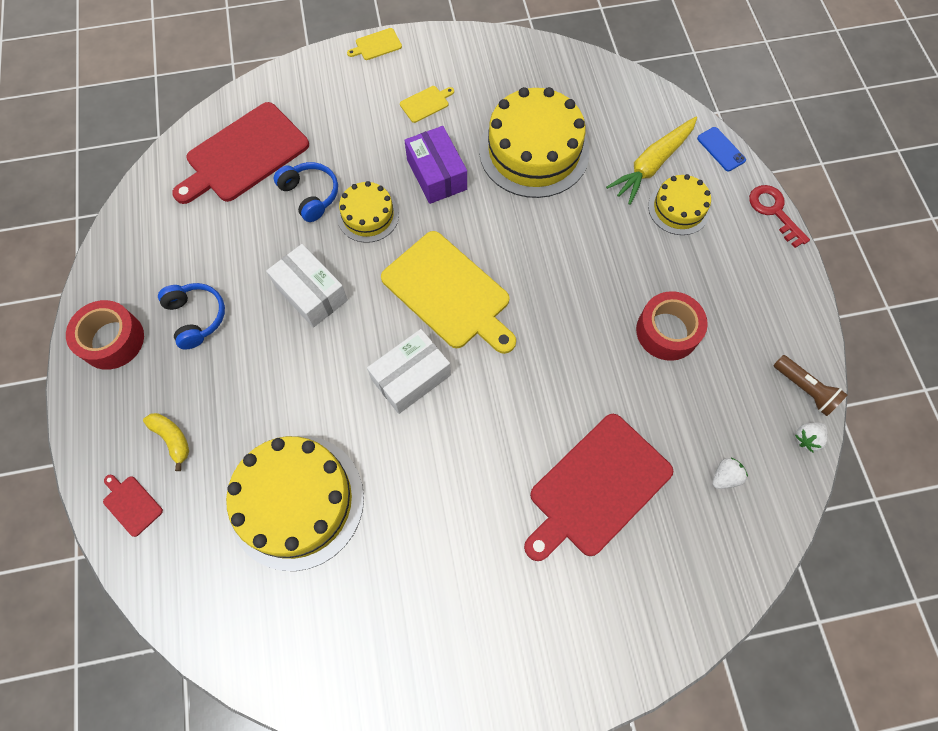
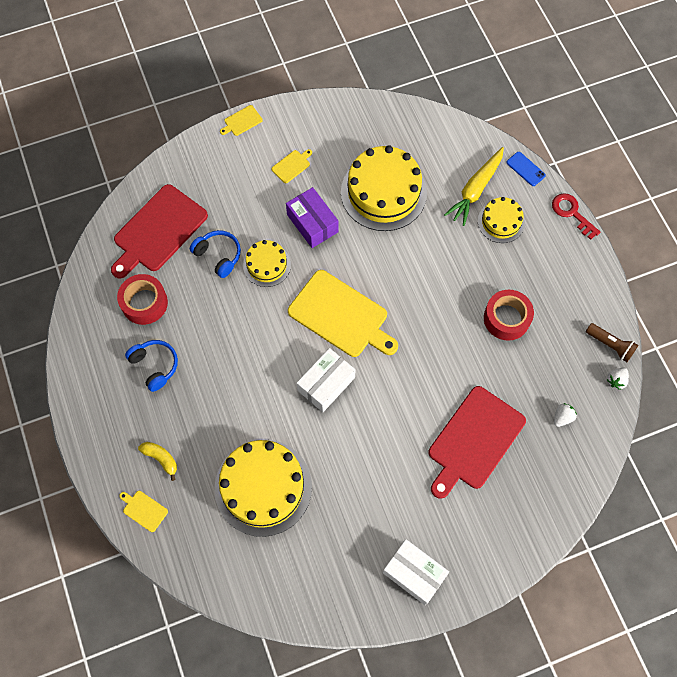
camera: 10 degrees left, 0 degrees up
(112, 340) = (95, 393): red tape -> red tape (144, 303)
(131, 504) = (144, 510): red cutting board -> yellow cutting board
(311, 293) = (237, 333): white box -> white box (414, 573)

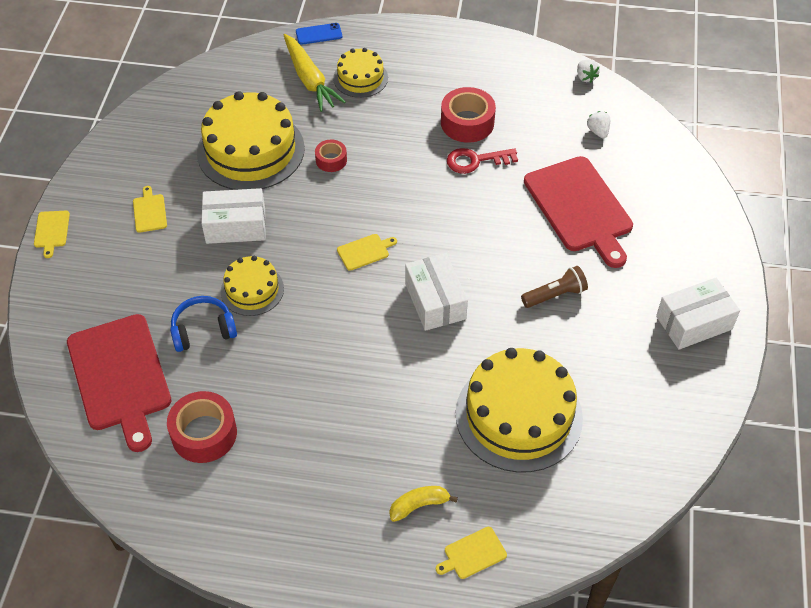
camera: 60 degrees left, 15 degrees down
(155, 366) = (295, 459): blue headphones -> none
(312, 223) = (235, 226): purple box -> white box
(341, 315) = (365, 251): yellow cutting board -> yellow cutting board, size x0.42
(408, 248) = (331, 160): none -> red tape
(572, 213) = (393, 25): red key -> red key (476, 161)
(610, 345) = (547, 64): brown flashlight -> brown flashlight (555, 295)

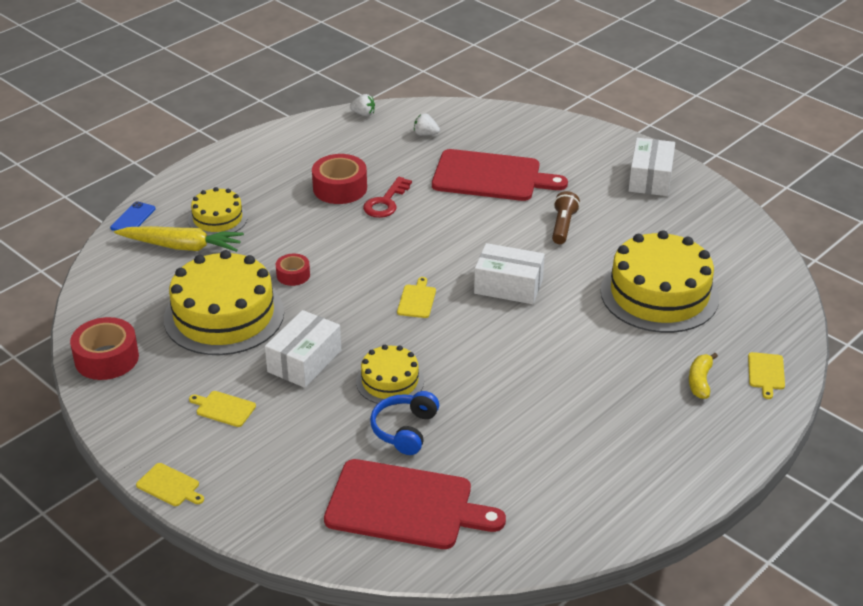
camera: 55 degrees left, 15 degrees down
(204, 433) = (521, 475): red tape -> red tape (106, 358)

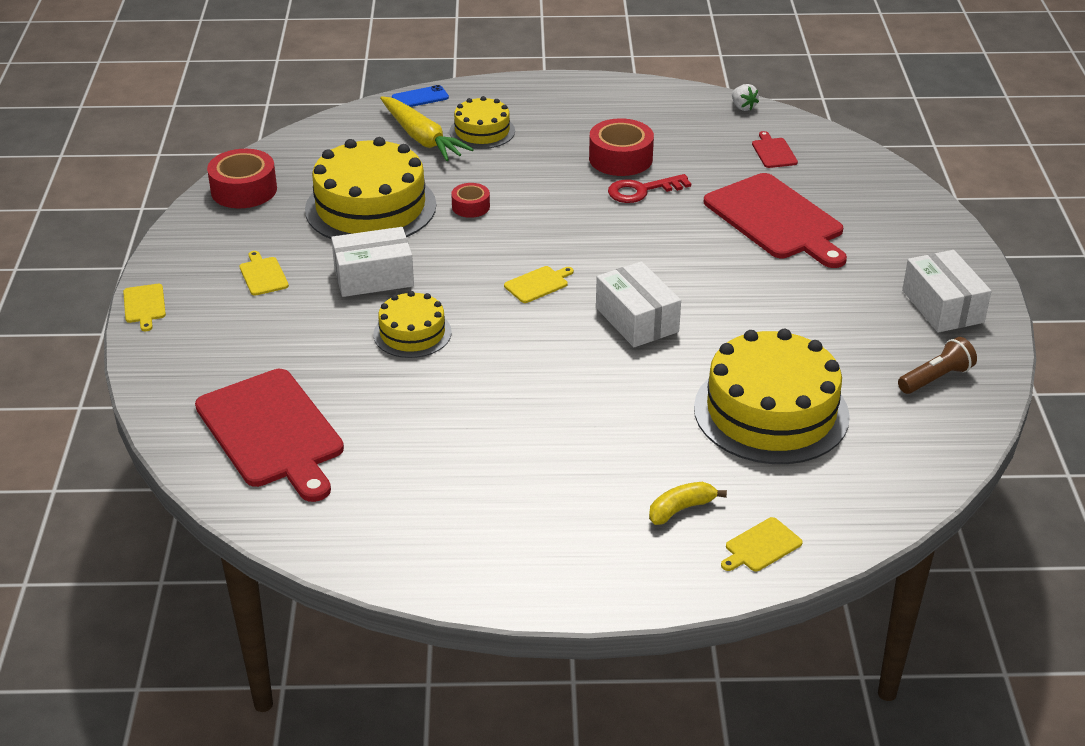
camera: 45 degrees right, 0 degrees up
(405, 430) = (363, 377): blue headphones -> none
(425, 134) = (773, 152): white strawberry -> red cutting board
(563, 226) = (775, 299): brown flashlight -> brown flashlight (935, 378)
(650, 178) = (942, 306): white box -> white box turned 75 degrees counterclockwise

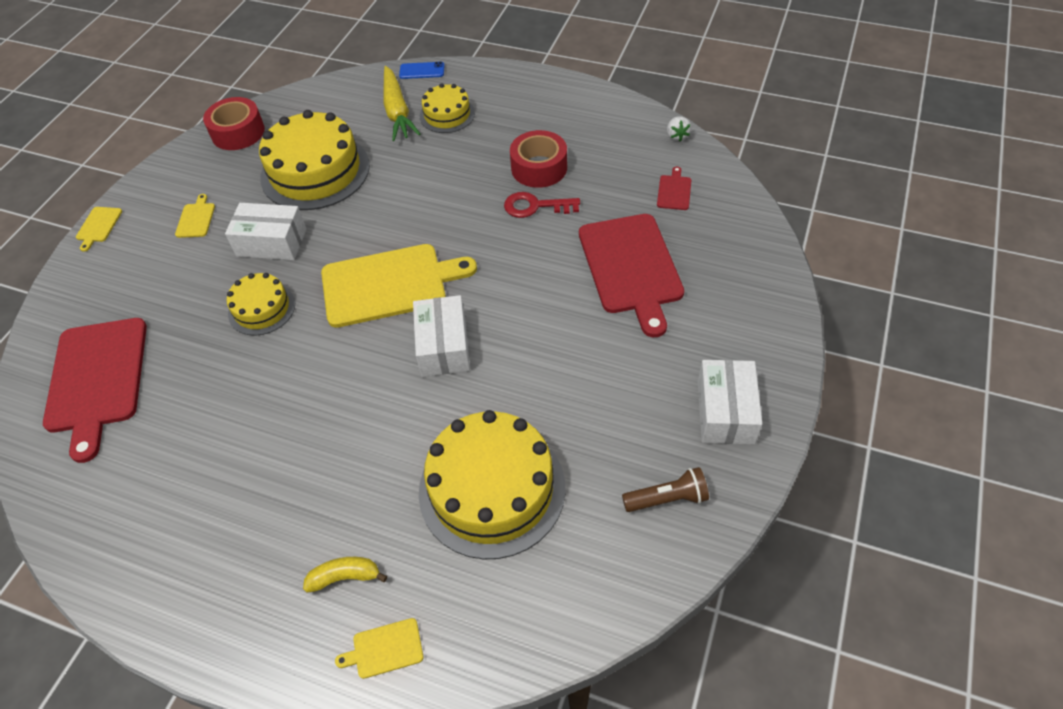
camera: 25 degrees right, 15 degrees up
(470, 207) = (389, 189): red tape -> none
(538, 284) = (389, 284): yellow cutting board -> yellow cutting board, size x2.41

